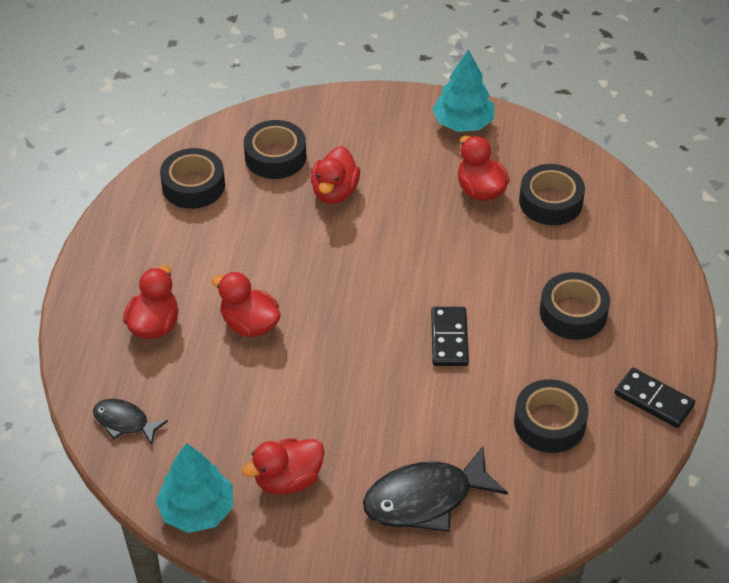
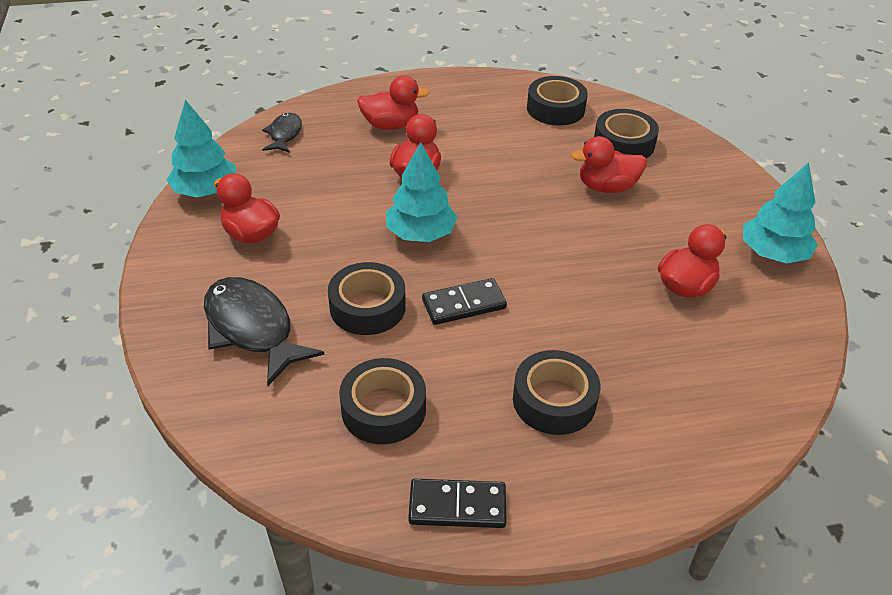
camera: 70 degrees right, 5 degrees down
(343, 344) = (420, 233): none -> turquoise tree
(550, 202) = (712, 347): black tape -> black tape (367, 307)
(654, 400) = (457, 506): black domino -> black domino turned 75 degrees clockwise

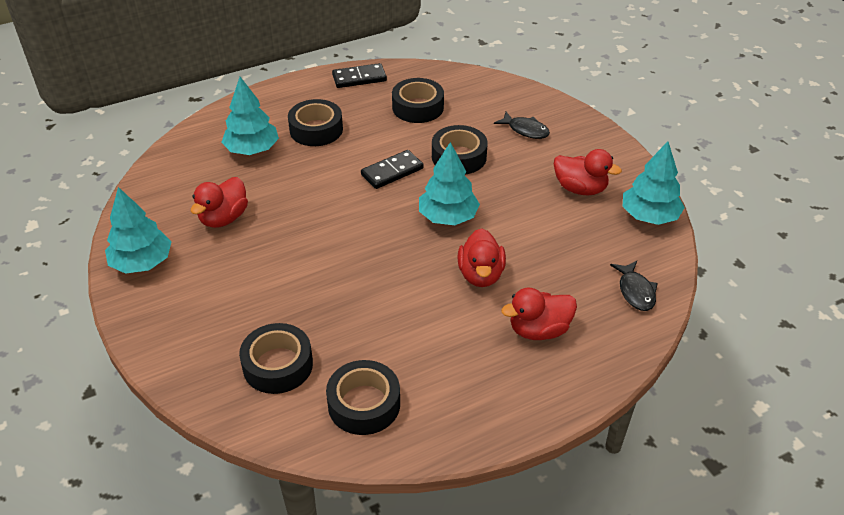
camera: 165 degrees right, 0 degrees up
(252, 329) = (525, 130): black fish -> black fish, size x0.55
(606, 187) = (293, 300): red duck -> none
(654, 384) = (252, 149): none -> turquoise tree

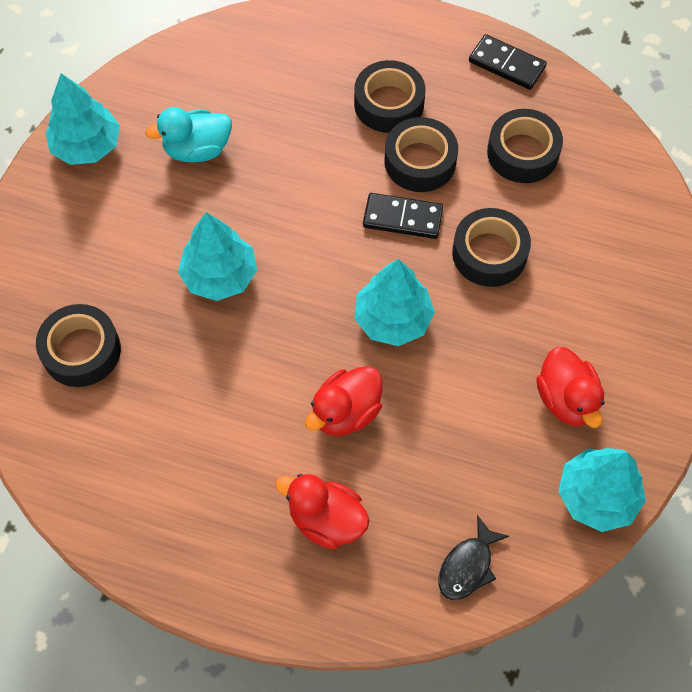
camera: 45 degrees right, 20 degrees up
(224, 218) = (197, 150): red duck -> turquoise duck
(252, 149) = (304, 83): turquoise tree -> turquoise tree (220, 276)
(364, 404) = (104, 452): black tape -> black tape (420, 161)
(525, 130) = (602, 275): black fish -> none

